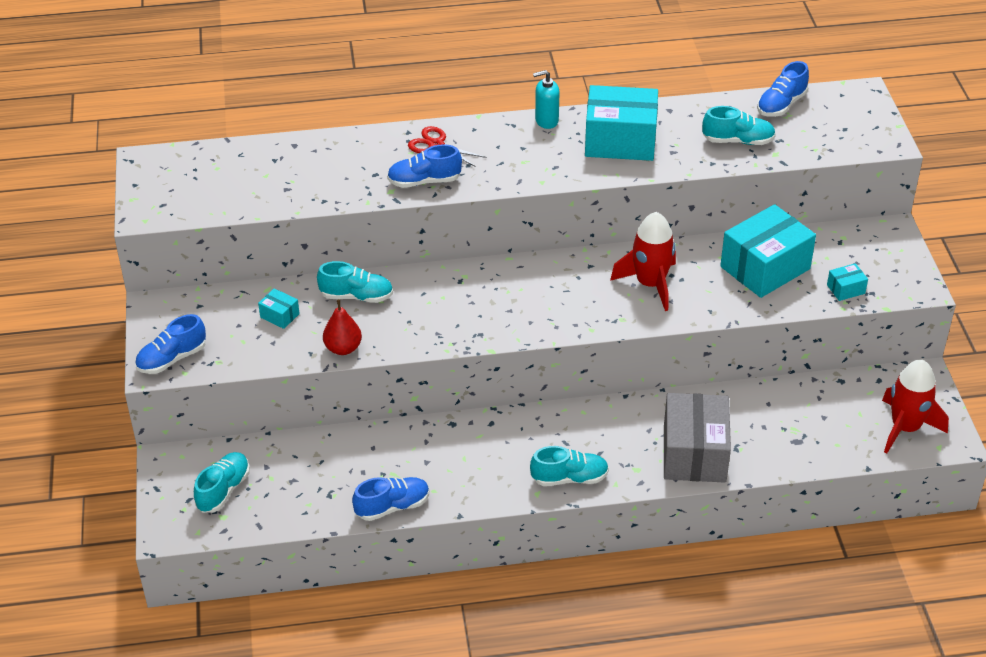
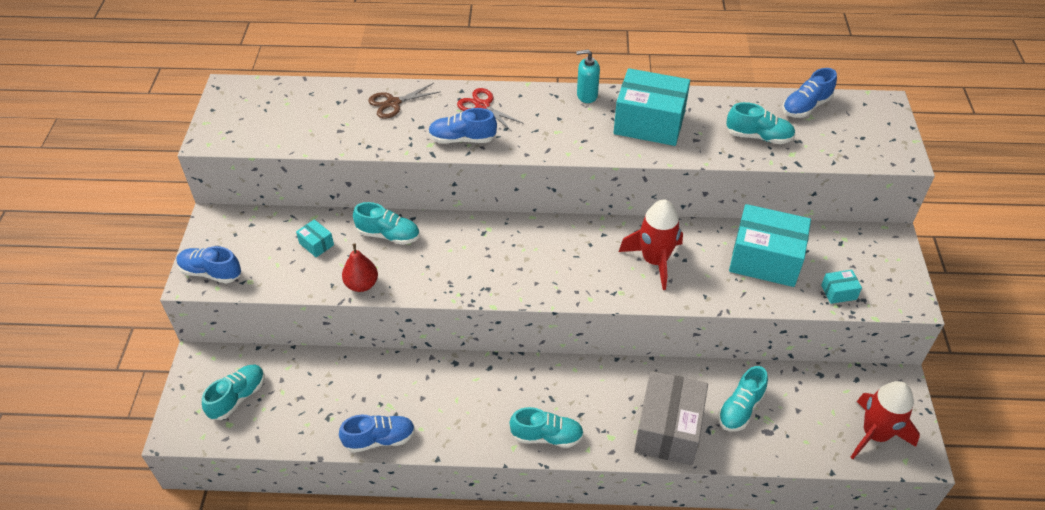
camera: 10 degrees right, 5 degrees up
(172, 359) = (211, 272): blue shoe -> blue shoe turned 45 degrees clockwise
(336, 154) = (393, 103): none -> brown scissors
(765, 268) = (765, 259): turquoise box -> turquoise box turned 45 degrees clockwise
(765, 424) = (740, 408): none -> turquoise shoe

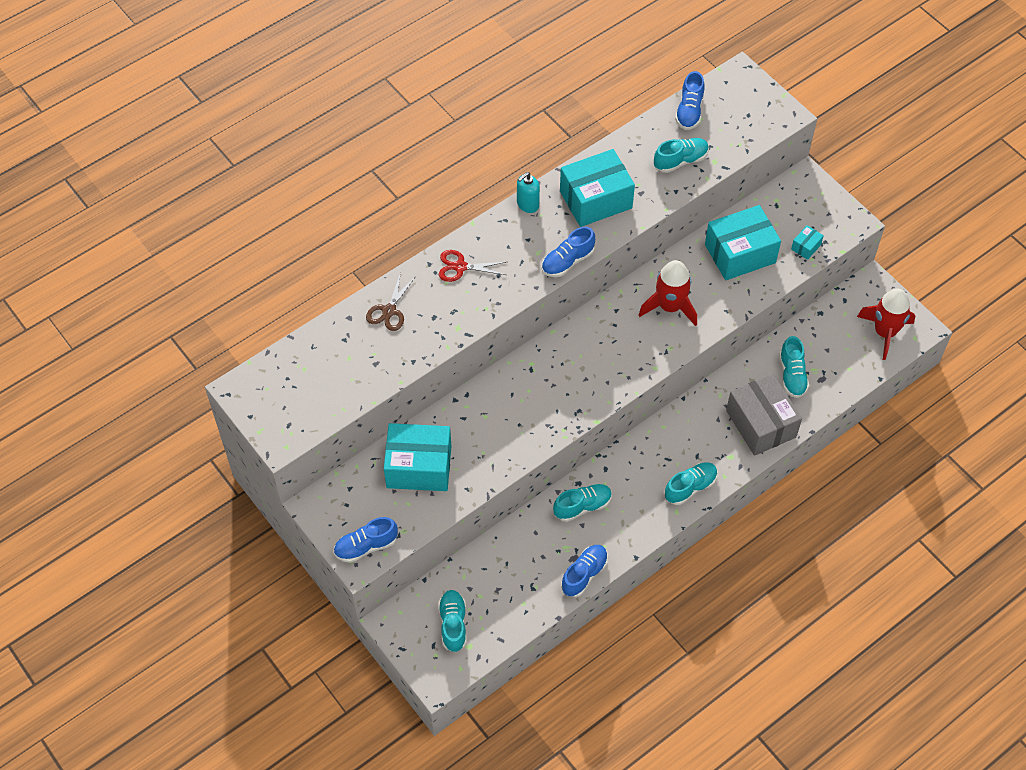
camera: 40 degrees left, 10 degrees up
(316, 244) = (419, 467): turquoise box -> turquoise box, size x2.35
(362, 284) = (488, 472): red pear -> none
(388, 235) = (464, 421): turquoise shoe -> turquoise shoe (582, 506)
(462, 139) = (476, 306): blue shoe -> blue shoe (567, 261)

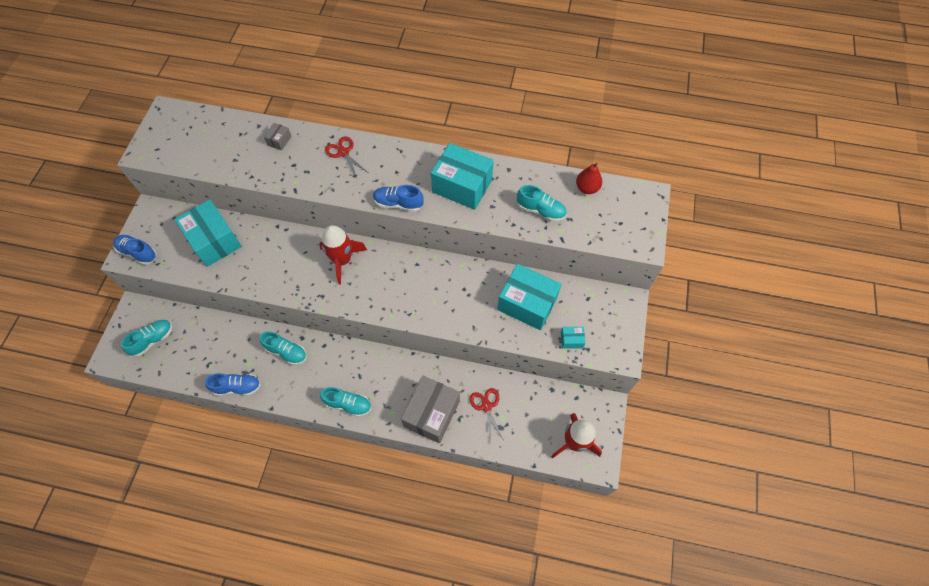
camera: 50 degrees right, 5 degrees up
(389, 311) = (279, 141): brown scissors -> grey box
(527, 204) = (423, 154): turquoise soap dispenser -> none
(669, 307) = (446, 292): red rocket -> red rocket (342, 260)
(689, 111) = (587, 188): blue shoe -> red pear
(792, 375) = (486, 406): turquoise shoe -> red scissors

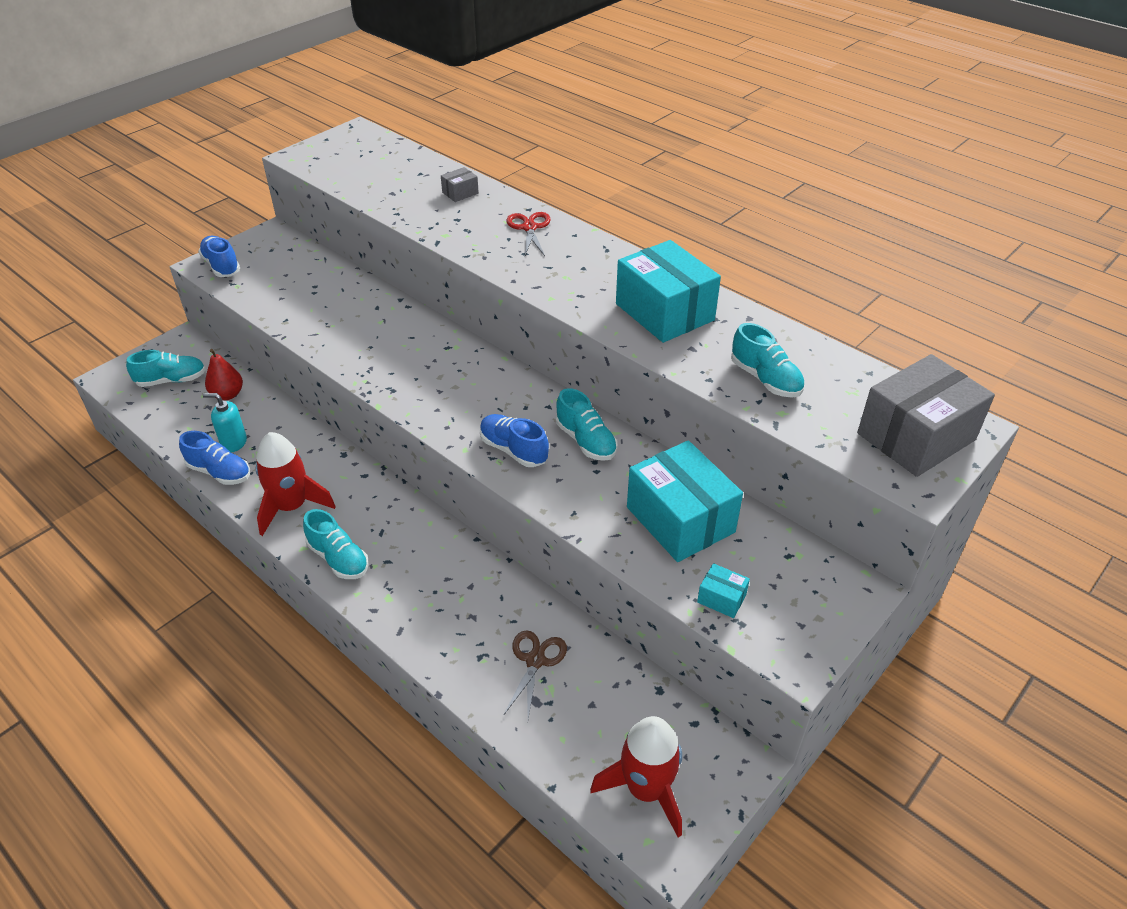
camera: 30 degrees right, 20 degrees down
(214, 241) = (314, 286): turquoise box -> none
(230, 363) = (234, 443): none -> turquoise soap dispenser
(286, 352) = (311, 461): turquoise shoe -> turquoise shoe (586, 441)
(342, 260) = (451, 363): red rocket -> red rocket (291, 506)
(398, 203) = (558, 299): blue shoe -> blue shoe (513, 450)
(432, 413) = (445, 628): grey box -> grey box (916, 437)
(486, 406) = (535, 660): red scissors -> brown scissors
(587, 188) = (862, 380): red pear -> red pear (227, 395)

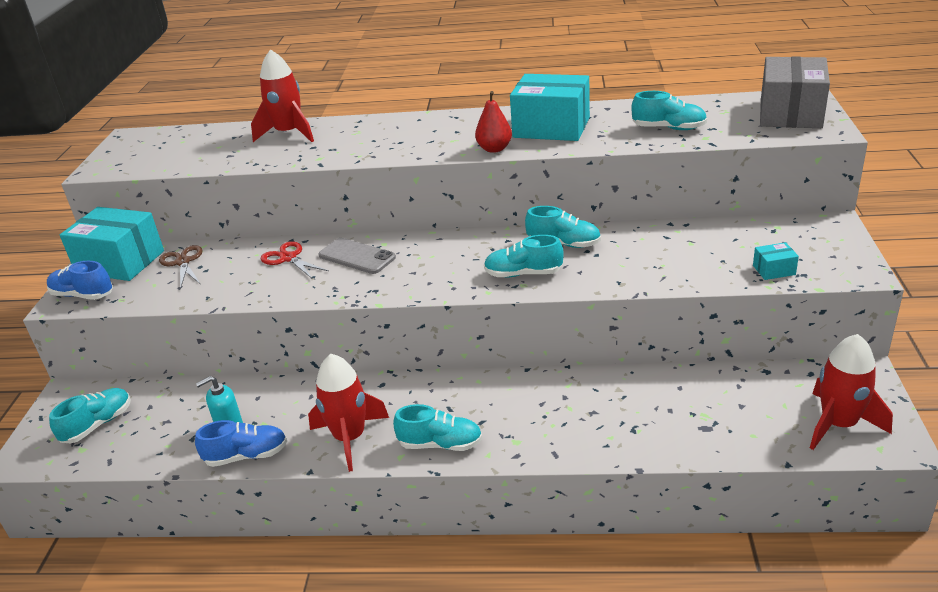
camera: 35 degrees left, 10 degrees down
(227, 395) = (173, 404): red pear -> red pear (494, 149)
(422, 347) = (357, 256): none -> grey phone
(460, 193) = (288, 134): grey box -> red rocket
(513, 450) = (523, 274): blue shoe -> turquoise shoe
(529, 228) = (379, 129): red scissors -> red scissors (288, 258)
(535, 660) = (671, 407): brown scissors -> brown scissors (183, 262)
(680, 519) = (687, 249): turquoise box -> turquoise box (120, 262)

